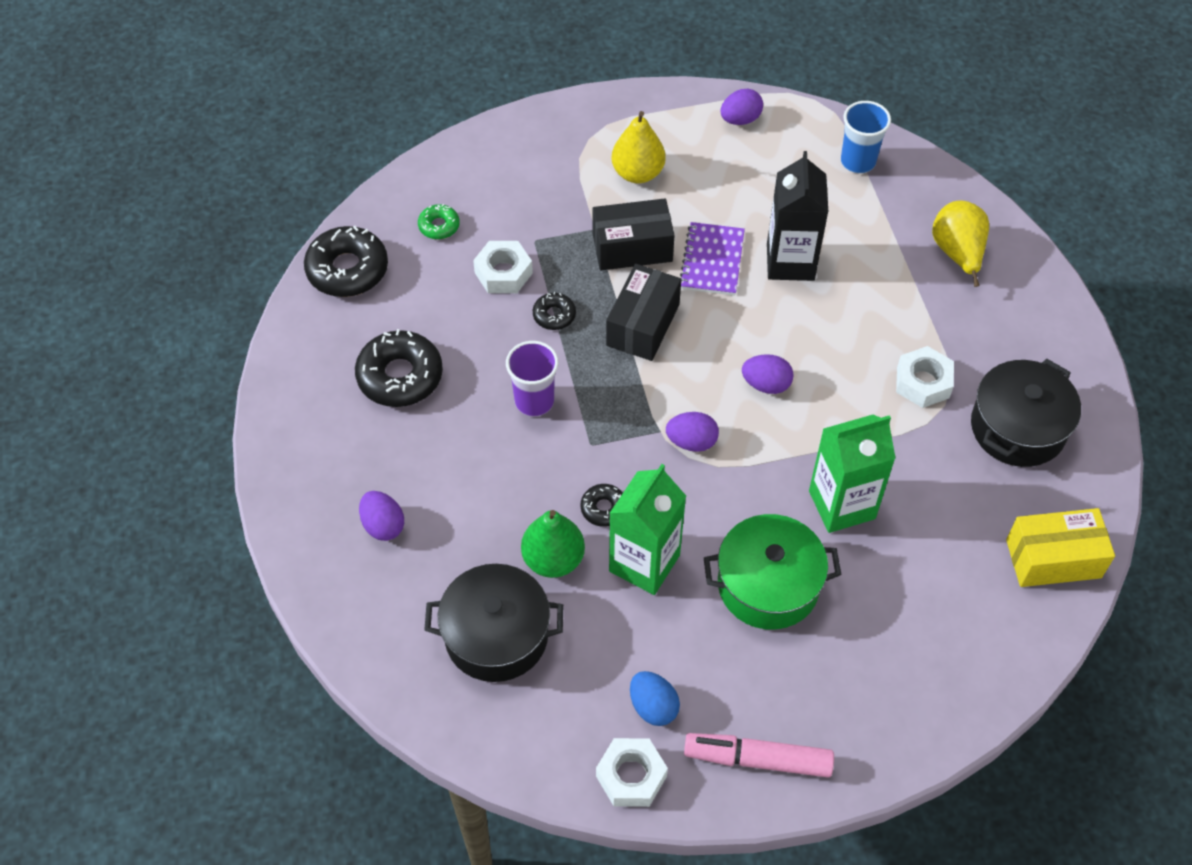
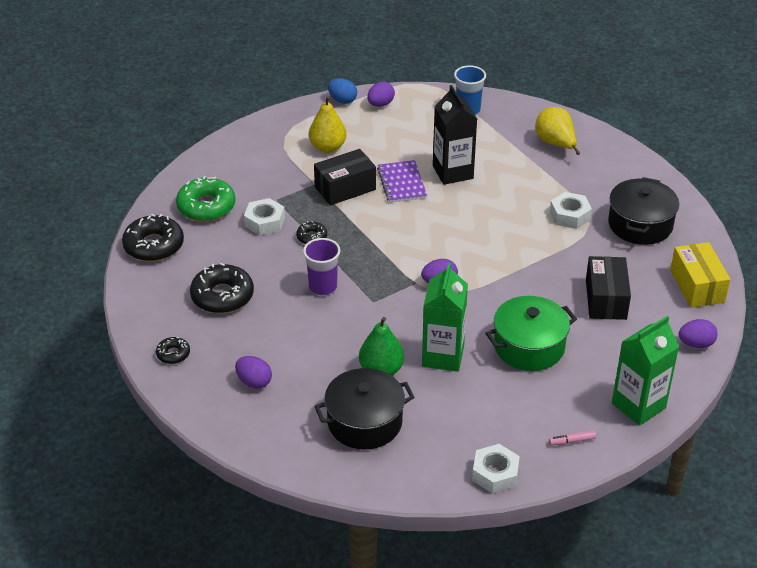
camera: 20 degrees left, 15 degrees down
(439, 226) = (206, 206): green donut -> green donut, size x1.95
(603, 508) = (400, 333): black donut -> black donut (173, 354)
(643, 325) = (374, 228): black box -> black box (606, 299)
(653, 707) = (489, 432): blue egg -> blue egg (342, 100)
(758, 759) = (572, 441): pink marker -> pink marker, size x0.46
(766, 384) = (471, 240): purple egg -> purple egg (696, 344)
(842, 505) = (553, 292): green carton -> green carton (638, 405)
(1053, 559) = (697, 286): yellow box -> yellow box turned 75 degrees counterclockwise

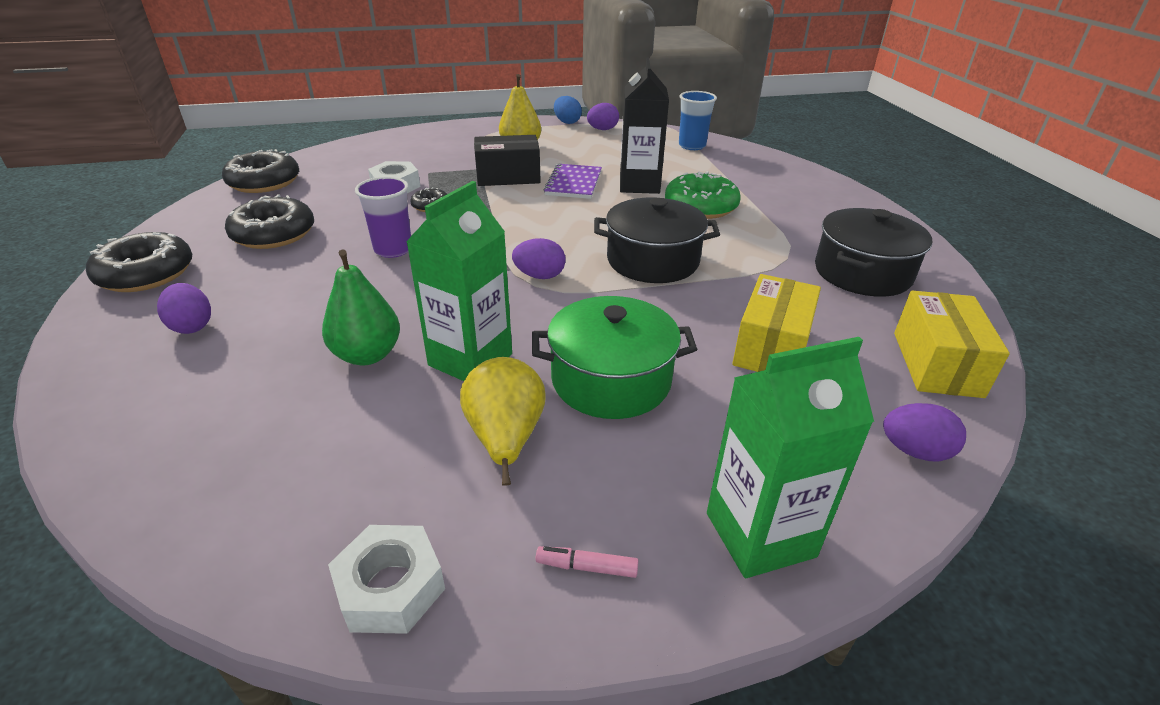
camera: 20 degrees right, 5 degrees down
(173, 354) = (146, 274): black donut -> black donut, size x1.95
(206, 206) = (353, 165): green donut -> green donut (700, 206)
(364, 422) = (268, 420): black pot -> black pot (652, 261)
(555, 144) = (779, 184): yellow pear -> yellow pear (505, 438)
(569, 215) = (763, 245): white nut -> none
(606, 299) = (771, 347): black box -> yellow box

